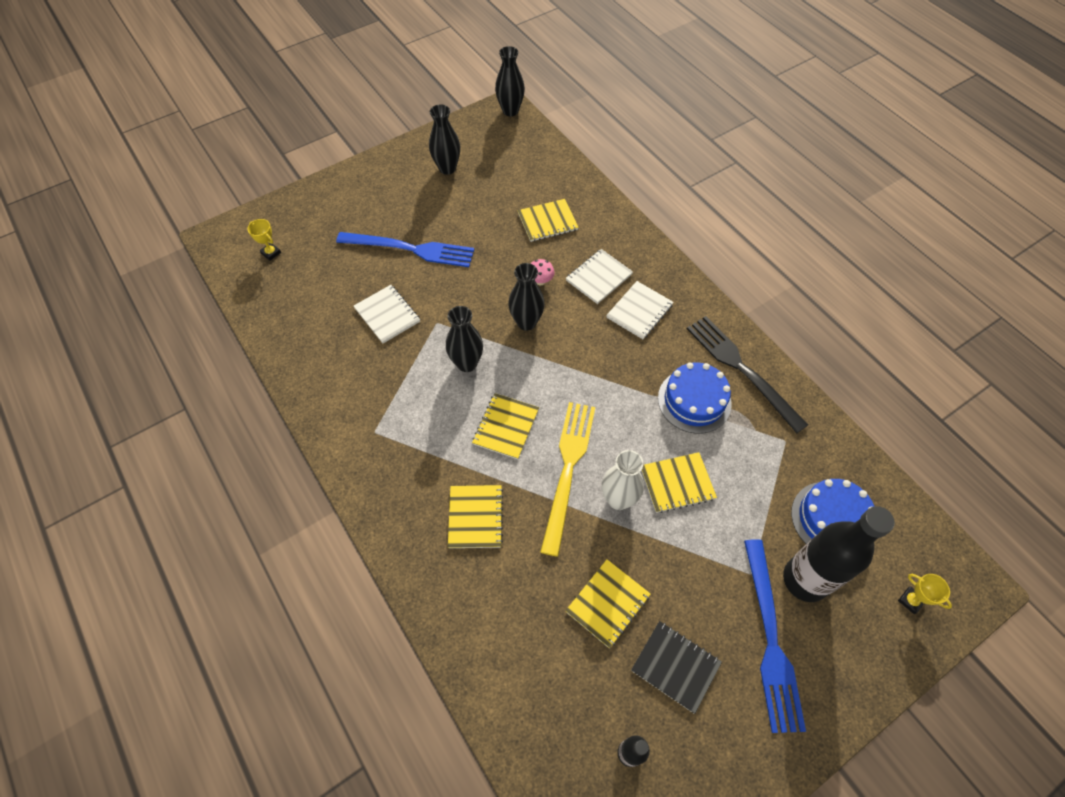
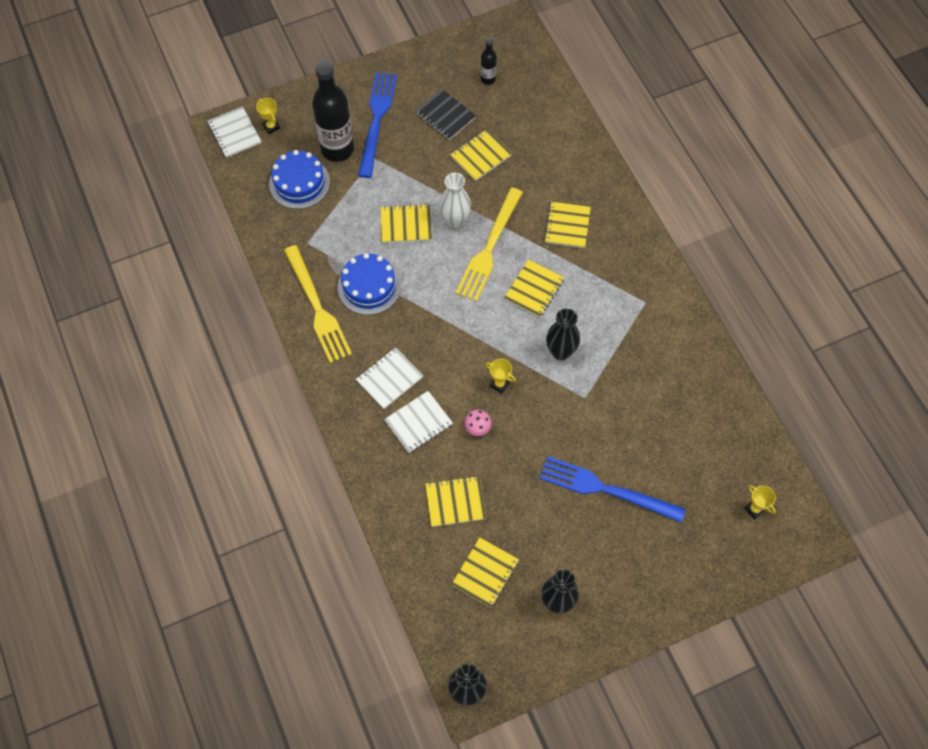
camera: 170 degrees left, 5 degrees up
(387, 315) = (632, 414): white notebook -> white notebook (234, 133)
(510, 178) = (485, 573): none -> yellow notebook
(526, 322) = (499, 384): black vase -> yellow trophy
(742, 369) = (317, 307): black fork -> yellow fork

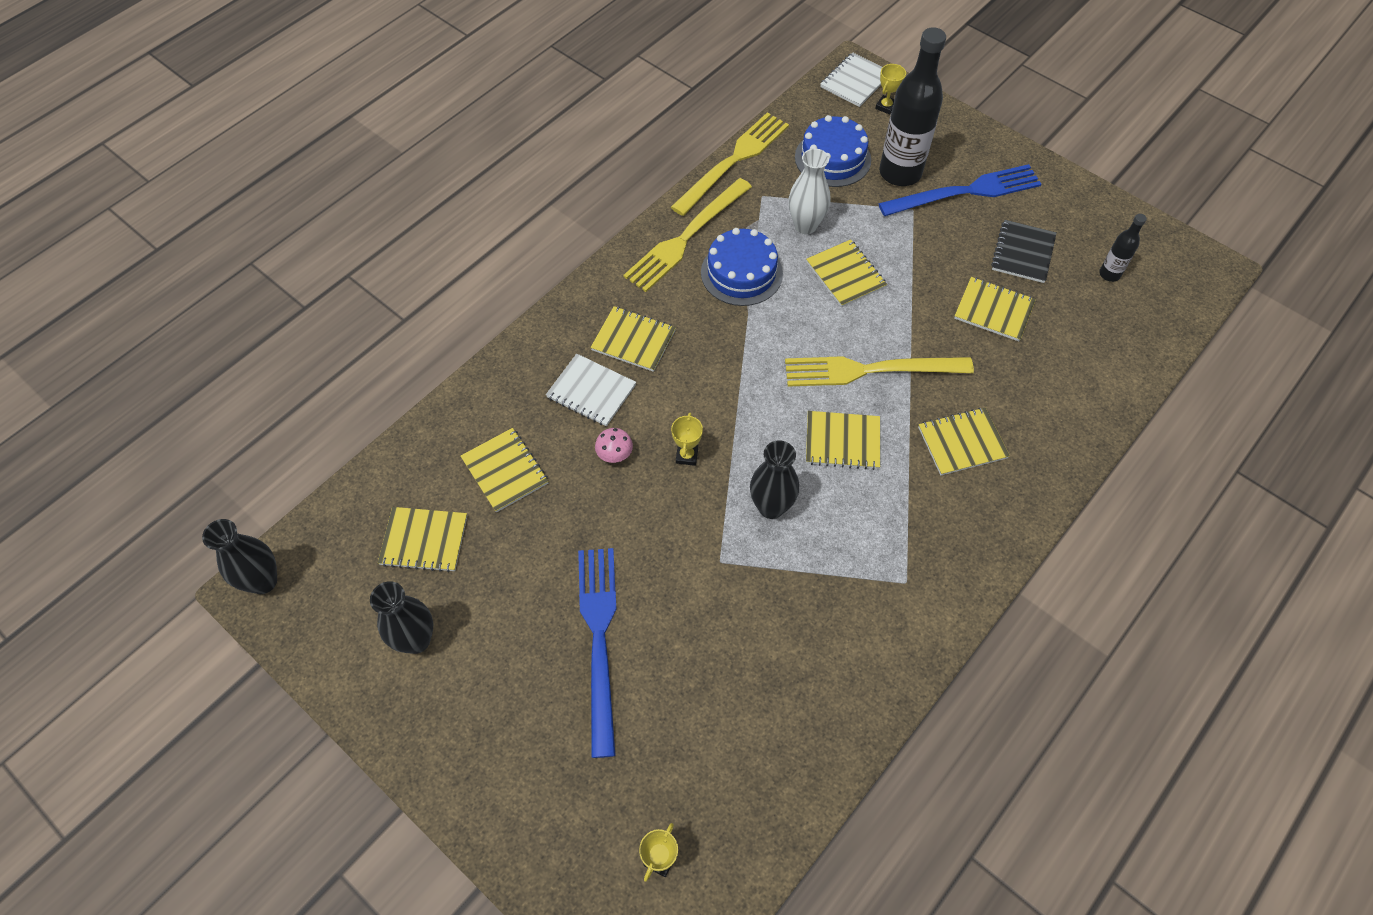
camera: 65 degrees right, 5 degrees down
(264, 246) = (733, 161): none -> yellow fork
(389, 379) = (633, 340): white notebook -> yellow notebook
(455, 220) = (884, 320): white vase -> white vase (805, 225)

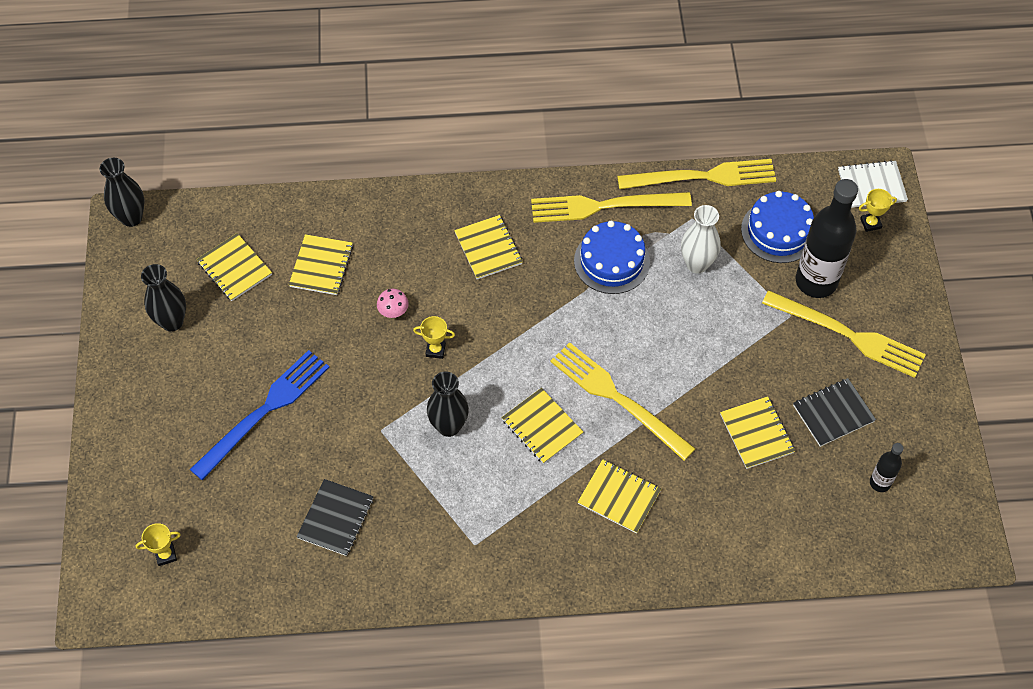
camera: 45 degrees right, 0 degrees up
(591, 391) = (425, 260): white notebook -> none
(687, 456) = (435, 350): yellow trophy -> yellow trophy turned 45 degrees clockwise
(771, 672) = (336, 518): none -> black notebook
(845, 274) = (682, 321): yellow notebook -> none
(965, 192) = (847, 335): blue fork -> yellow fork

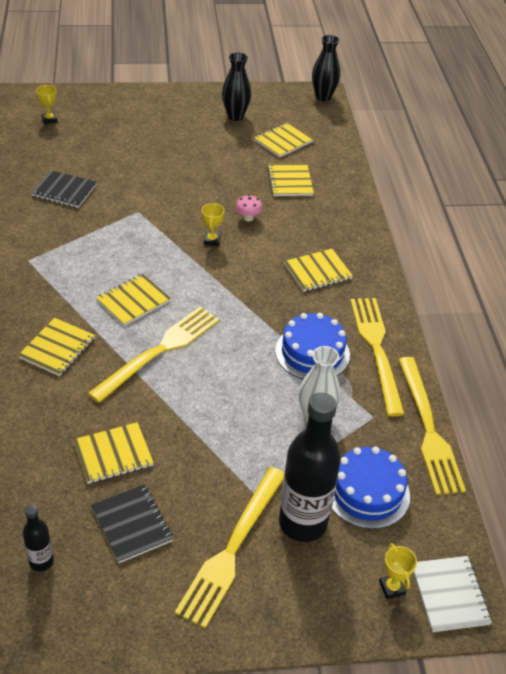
camera: 85 degrees right, 15 degrees down
(264, 411) = (158, 157): blue fork -> none
(321, 266) = (290, 181): yellow notebook -> yellow notebook turned 75 degrees clockwise
(449, 426) = (138, 247): black vase -> none

